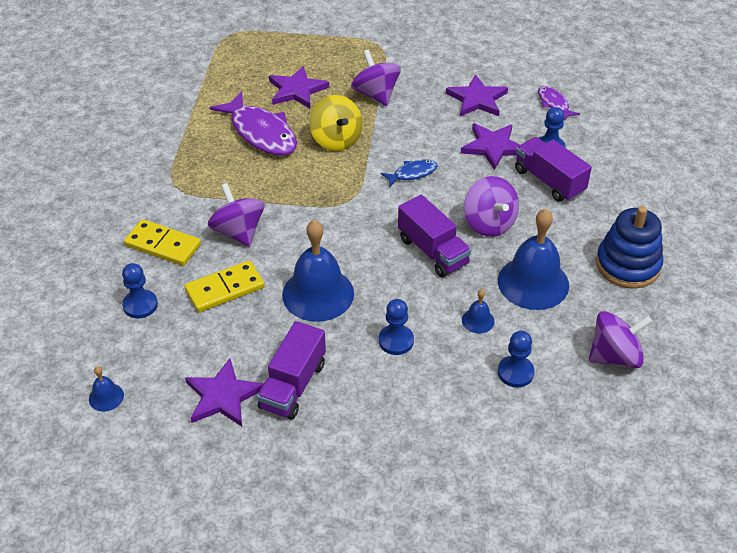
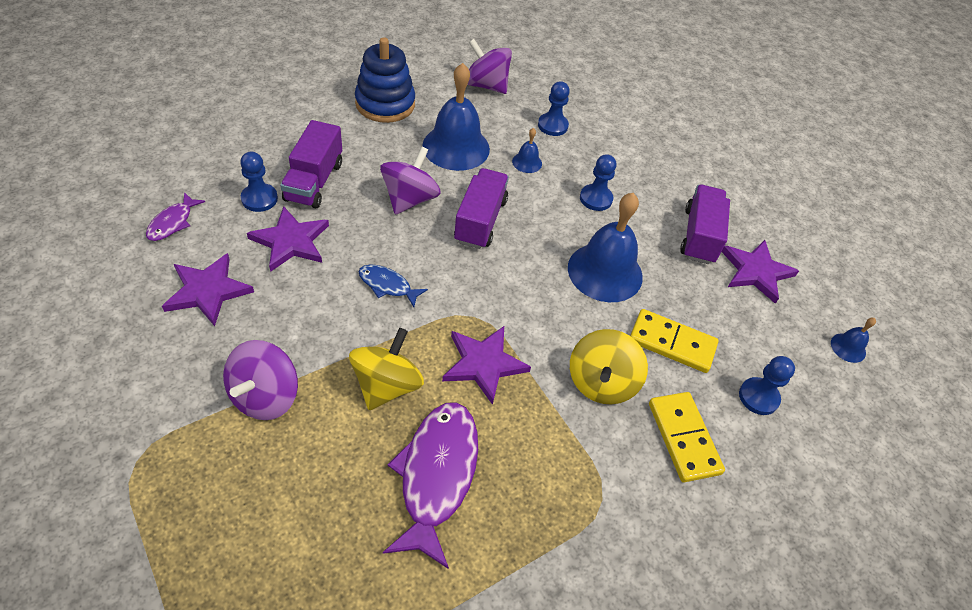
camera: 135 degrees left, 5 degrees up
(238, 232) = (601, 382): purple spinning top -> yellow spinning top
(293, 385) = (699, 236): purple truck -> purple truck turned 60 degrees counterclockwise
(297, 90) = (318, 495): purple star -> purple star (484, 364)

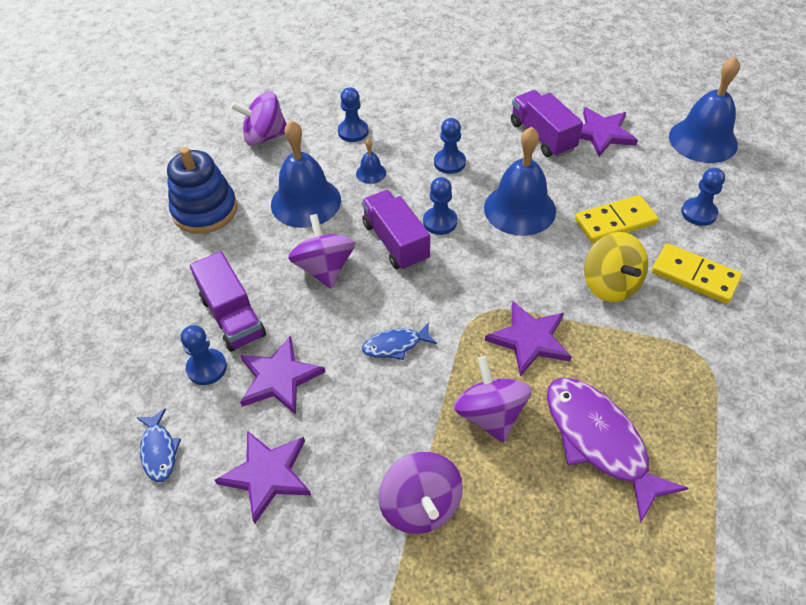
camera: 35 degrees left, 0 degrees up
(173, 222) = (159, 451): purple fish -> blue fish
(387, 385) = (490, 414): yellow spinning top -> purple spinning top
(531, 233) = (440, 222): none -> blue pawn
(848, 347) = (703, 140): blue bell -> blue bell, size x2.25

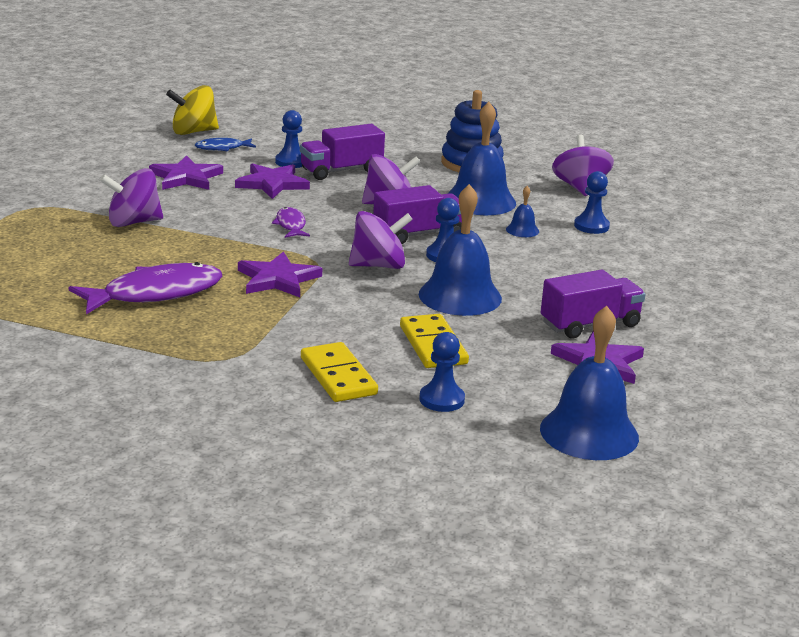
camera: 90 degrees right, 25 degrees down
(395, 345) = (290, 225): blue fish -> purple fish
(449, 162) = (539, 268): blue pawn -> none
(490, 414) = (203, 254): purple spinning top -> purple spinning top (378, 265)
(610, 284) = (337, 327): yellow spinning top -> yellow spinning top (193, 132)
(694, 276) = (338, 376): yellow domino -> yellow domino turned 60 degrees counterclockwise

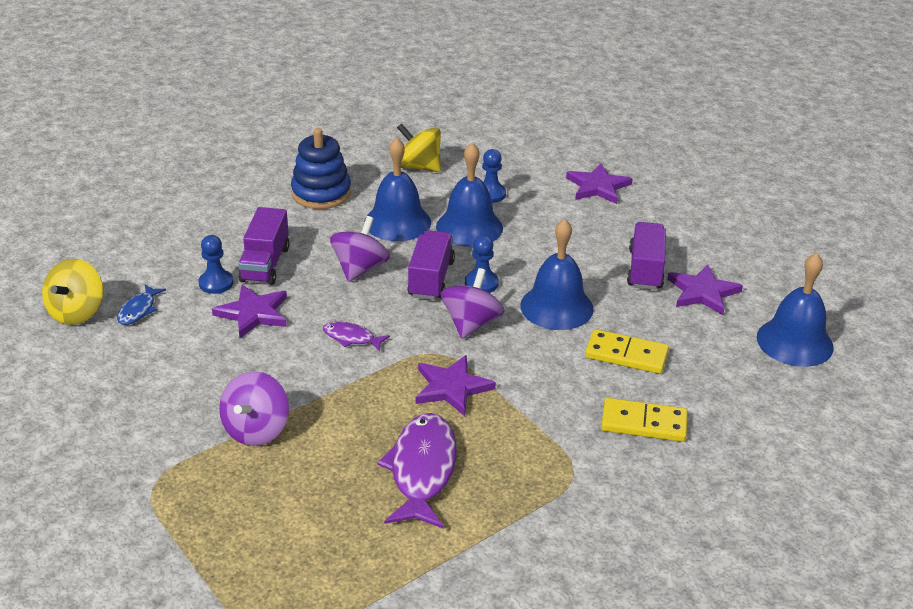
camera: 55 degrees left, 10 degrees up
(186, 177) = (185, 358): purple star -> purple star (598, 186)
(441, 399) = (711, 387): blue pawn -> none
(522, 230) = (469, 227): blue bell -> blue bell, size x2.25
(580, 188) = (419, 167): purple spinning top -> yellow spinning top

